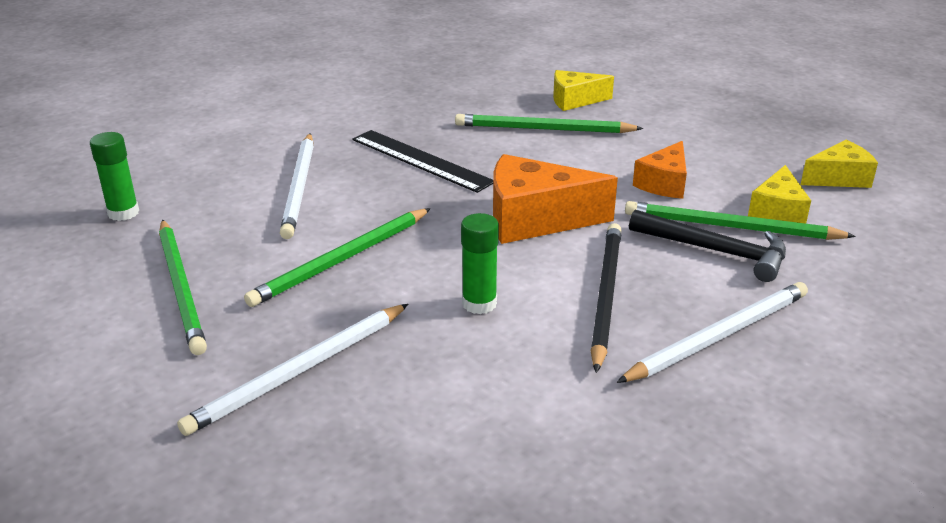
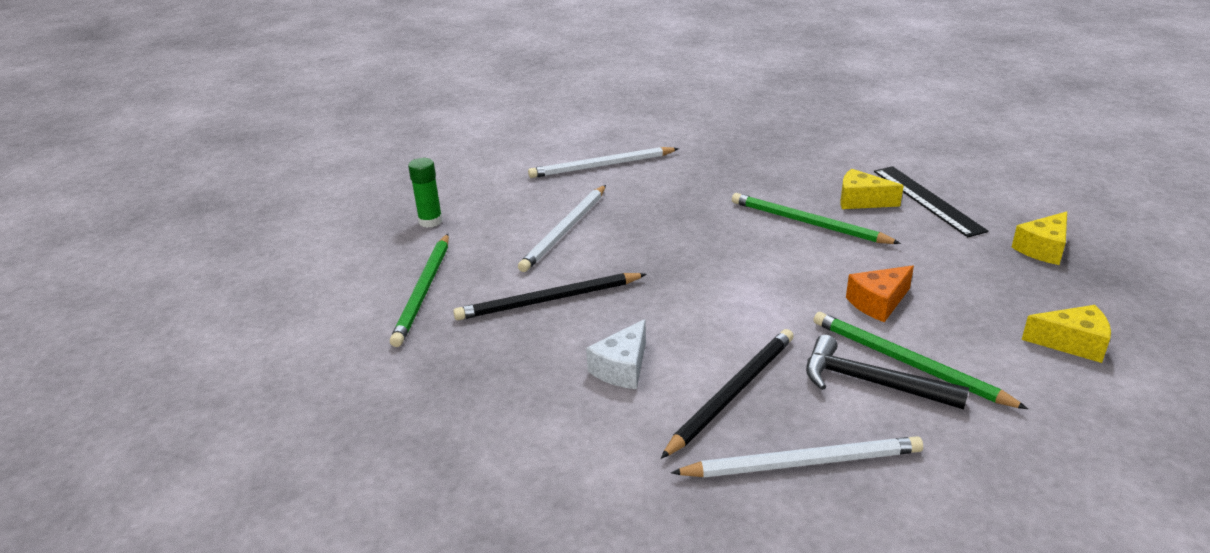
camera: 30 degrees right, 0 degrees up
(299, 371) = (450, 381): white pencil -> white pencil (601, 166)
(341, 260) = (548, 300): green pencil -> black pencil
(421, 160) = (677, 228): black ruler -> black ruler (927, 200)
(479, 303) = (622, 368): green glue stick -> white cheese
(535, 219) = (729, 306): orange cheese -> none
(716, 251) = (871, 382): black hammer -> black hammer turned 150 degrees clockwise
(777, 212) = (970, 360): yellow cheese -> yellow cheese (1042, 249)

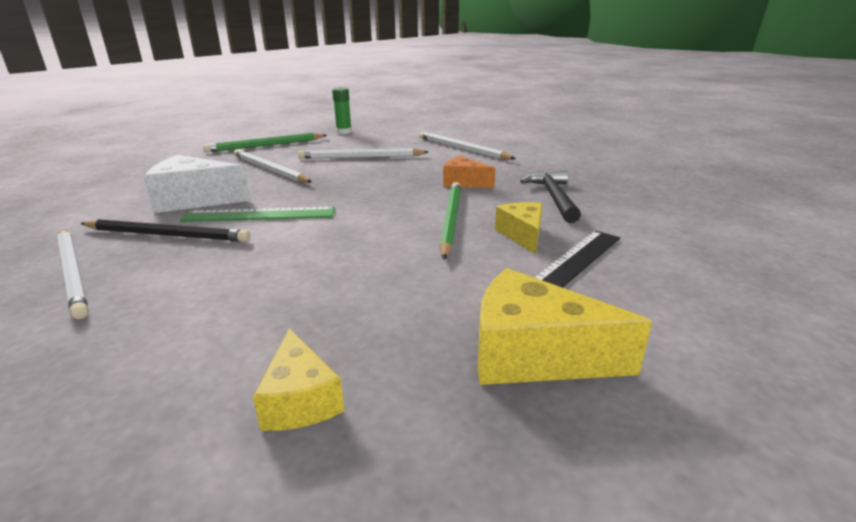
camera: 60 degrees right, 5 degrees down
(548, 300) = (269, 169): black pencil -> white pencil
(622, 368) = (194, 200): white cheese -> white cheese, size x1.64
(713, 325) = (259, 215): none -> green ruler
(871, 382) = (189, 284): black hammer -> black hammer (553, 197)
(878, 303) = (328, 269): orange cheese -> orange cheese (464, 182)
(907, 363) = (226, 296): green pencil -> none
(1042, 249) = (533, 355): yellow cheese -> yellow cheese, size x1.64

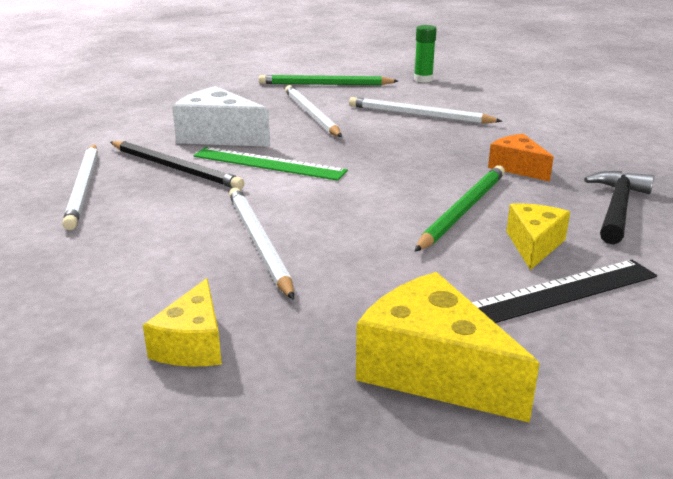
camera: 25 degrees right, 0 degrees up
(462, 149) = (552, 123): white pencil -> white pencil (258, 242)

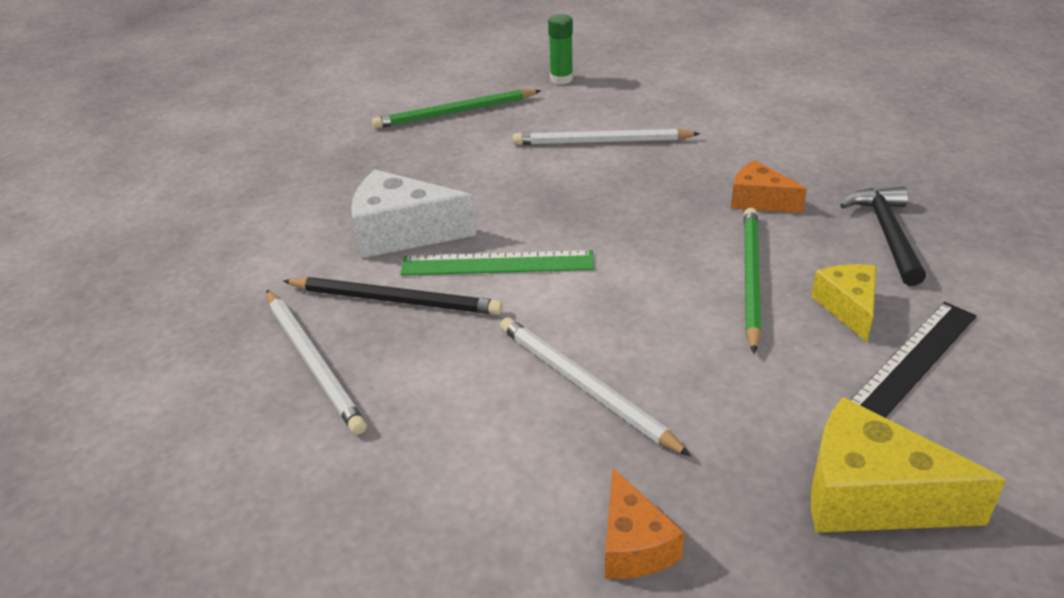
camera: 20 degrees left, 10 degrees up
(192, 344) = (633, 545): yellow cheese -> orange cheese
(311, 114) = (480, 169): white pencil -> none

